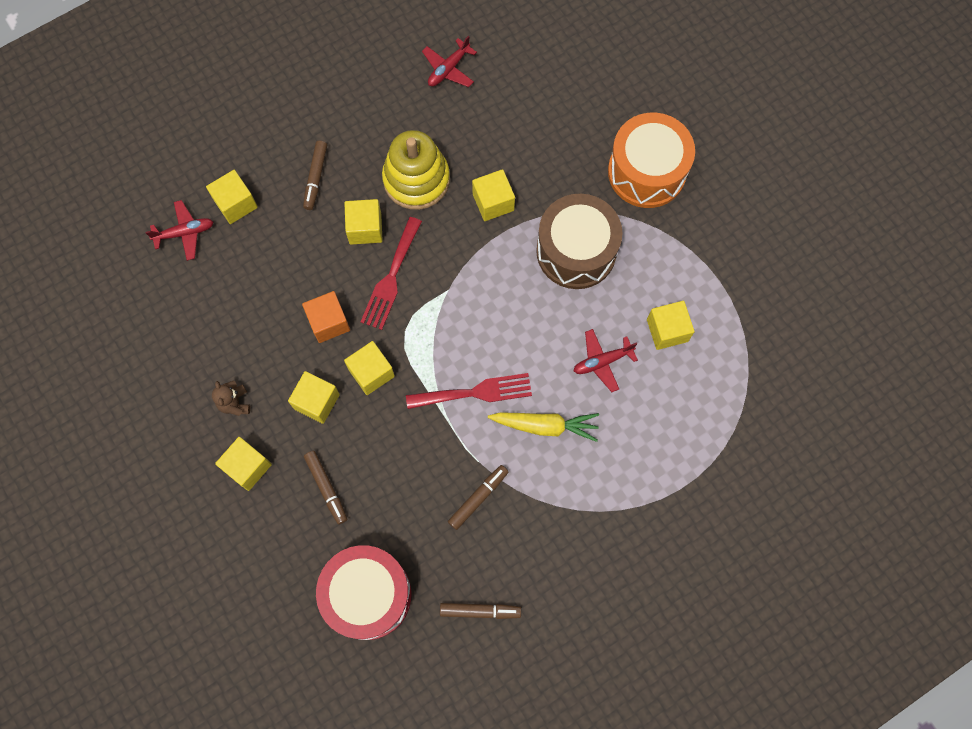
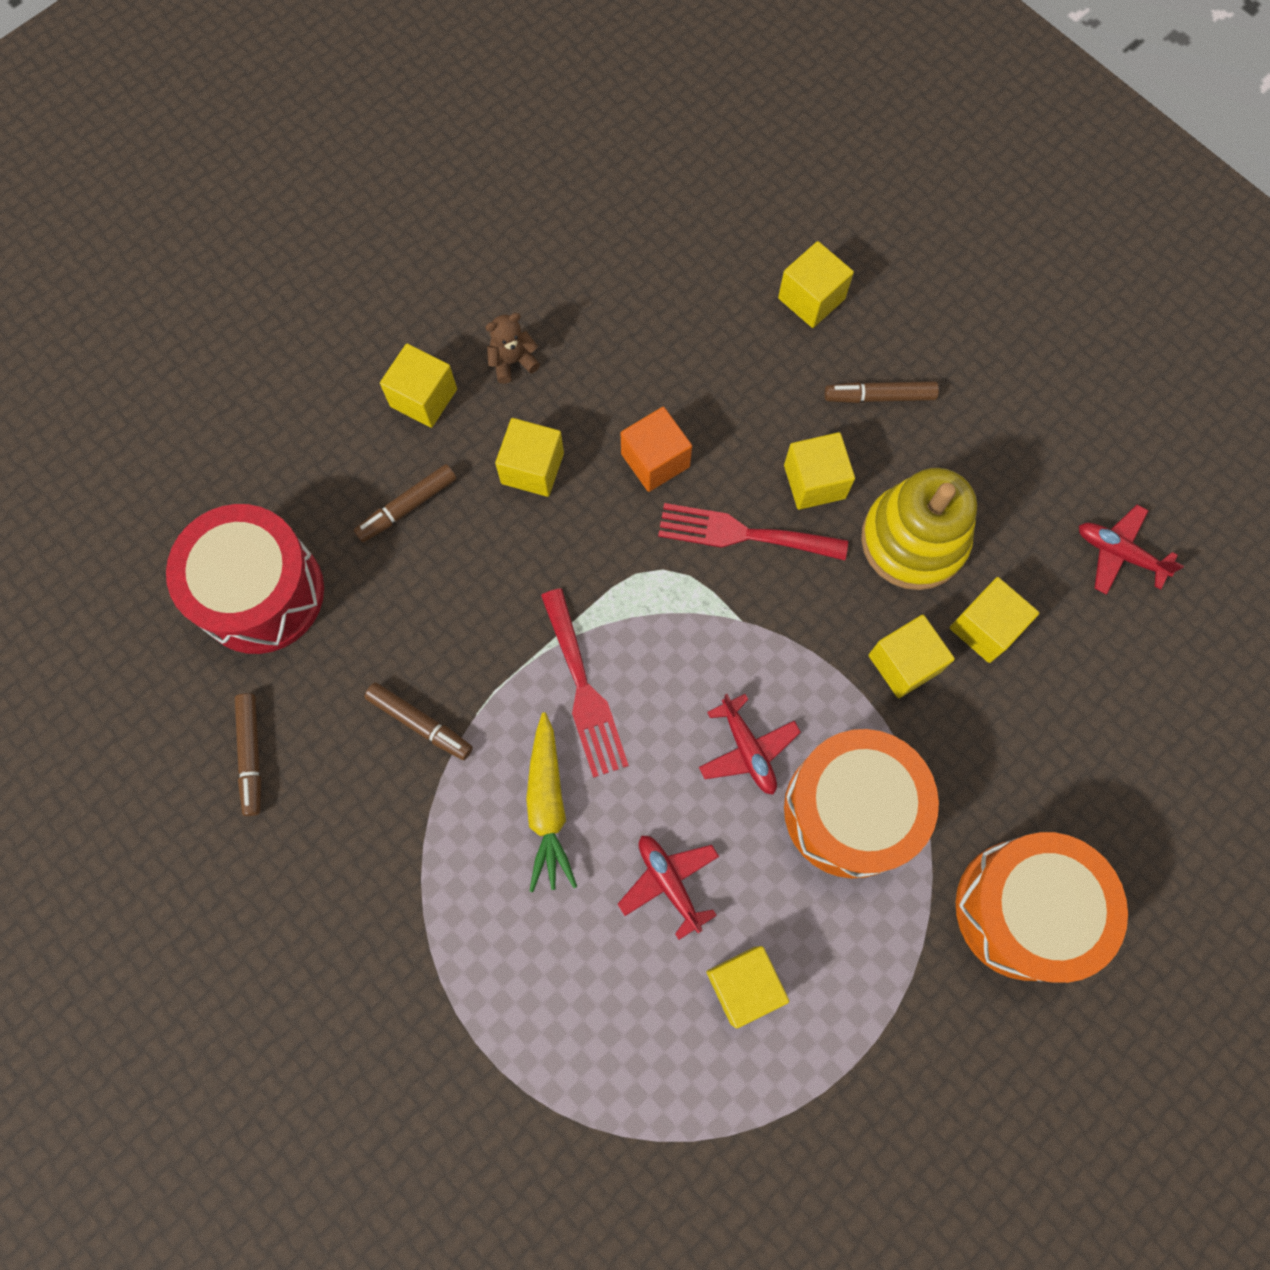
camera: 80 degrees right, 0 degrees up
(184, 233) = (751, 243): red plane -> red plane (747, 749)
(371, 372) = (589, 534): yellow cube -> yellow cube (985, 628)
(576, 251) = (850, 810): brown drum -> orange drum

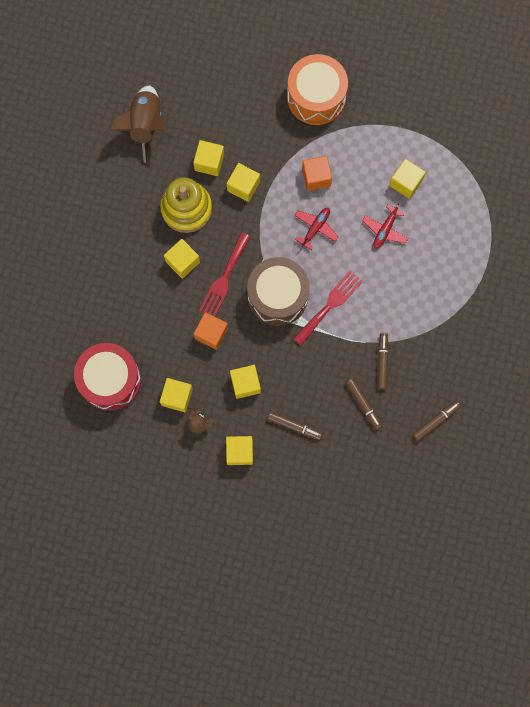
camera: 120 degrees left, 5 degrees up
(260, 592) = (368, 464): red drum -> red drum (110, 380)
(548, 806) = (384, 292): yellow carrot -> none
(656, 608) = (278, 296): none -> brown drum
(743, 534) = (224, 279): red fork -> red fork turned 45 degrees clockwise
(811, 298) = (92, 309): yellow cube -> yellow cube (177, 397)
(850, 810) = (316, 177): orange drum -> orange cube
(880, 396) = (125, 255): brown marker -> brown marker (363, 404)
(1119, 553) = (145, 125): red plane -> brown rocket

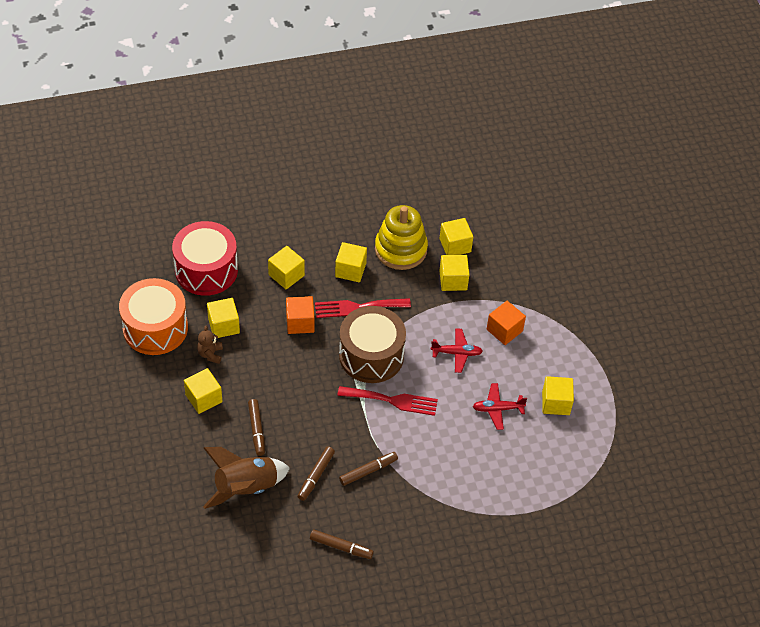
camera: 55 degrees right, 25 degrees down
(145, 125) = (452, 185): brown rocket -> brown rocket (246, 488)
(245, 383) = (271, 371): yellow cube -> yellow cube (286, 275)
(316, 97) = (578, 293): orange drum -> orange drum (155, 328)

